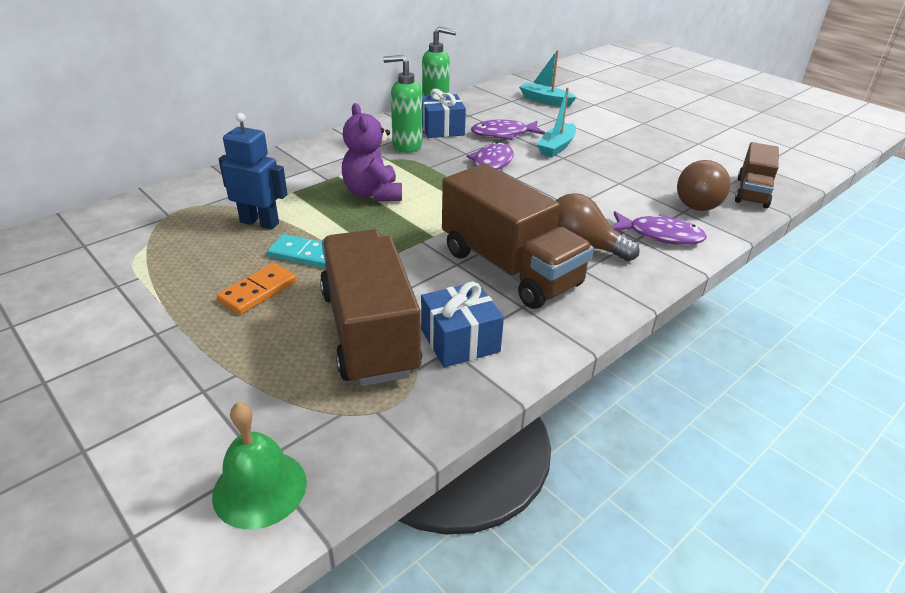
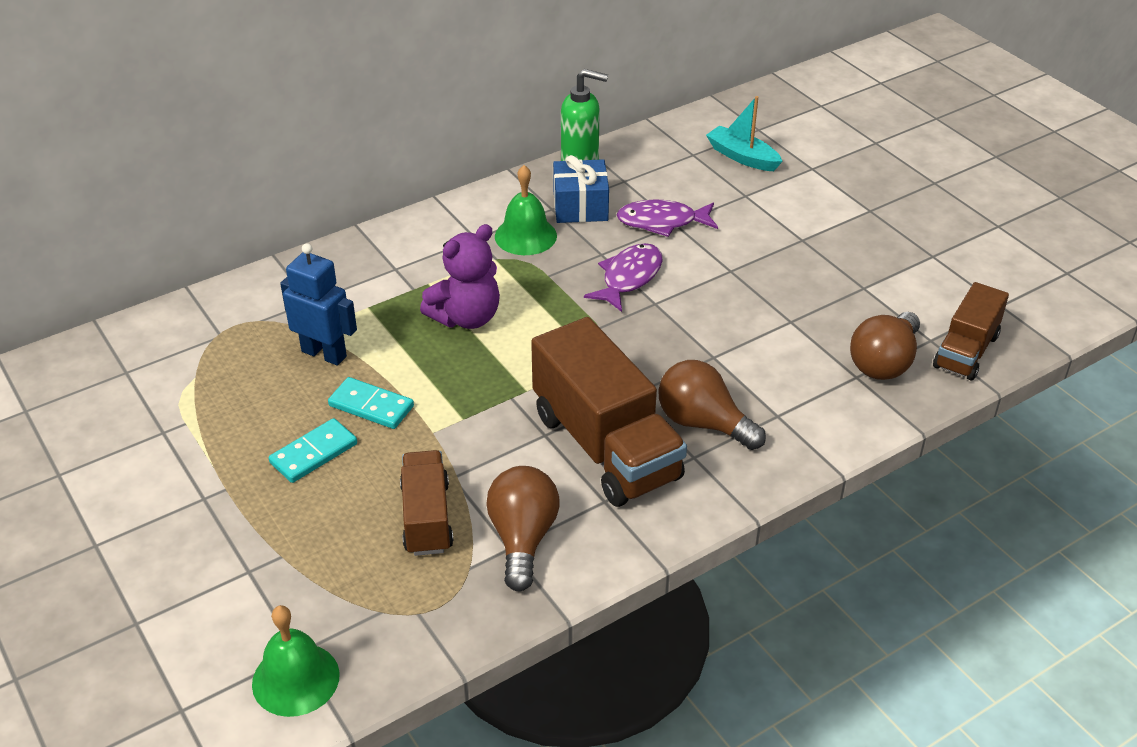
camera: 10 degrees right, 5 degrees up
(258, 291) = (313, 453): orange domino -> turquoise domino
(369, 332) = (427, 518): brown truck -> brown truck, size x0.58
(373, 194) = (466, 317): purple teddy bear -> purple teddy bear turned 120 degrees counterclockwise
(406, 146) = (525, 236): green soap dispenser -> green bell
(460, 340) = (522, 539): blue gift -> brown light bulb
(557, 147) = (728, 251): turquoise boat -> none
(660, 235) = (809, 412): purple fish -> none

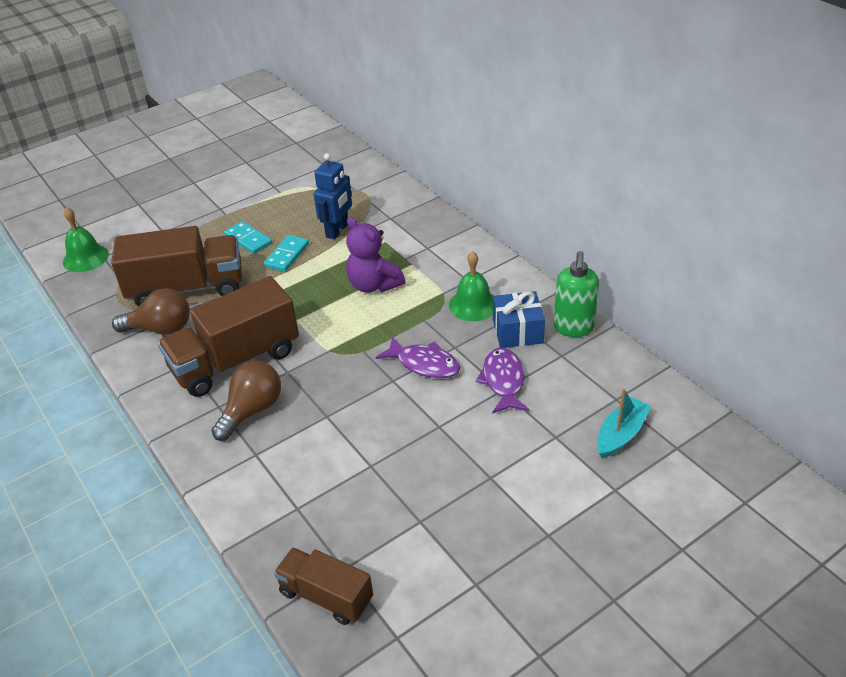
camera: 90 degrees right, 0 degrees up
(427, 518) = (187, 288): brown truck -> brown truck, size x1.73
(884, 362) = (313, 529): brown light bulb -> none

